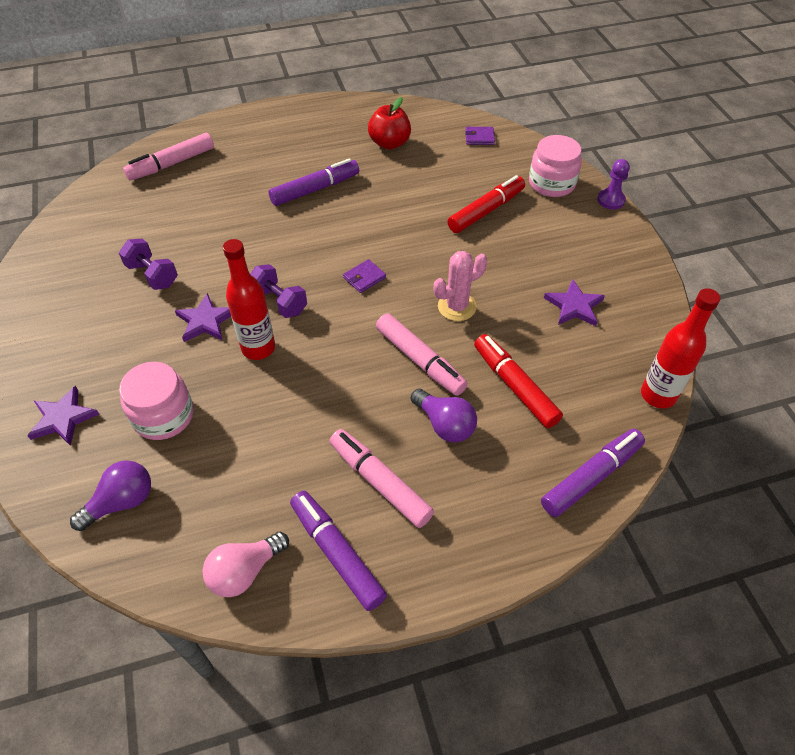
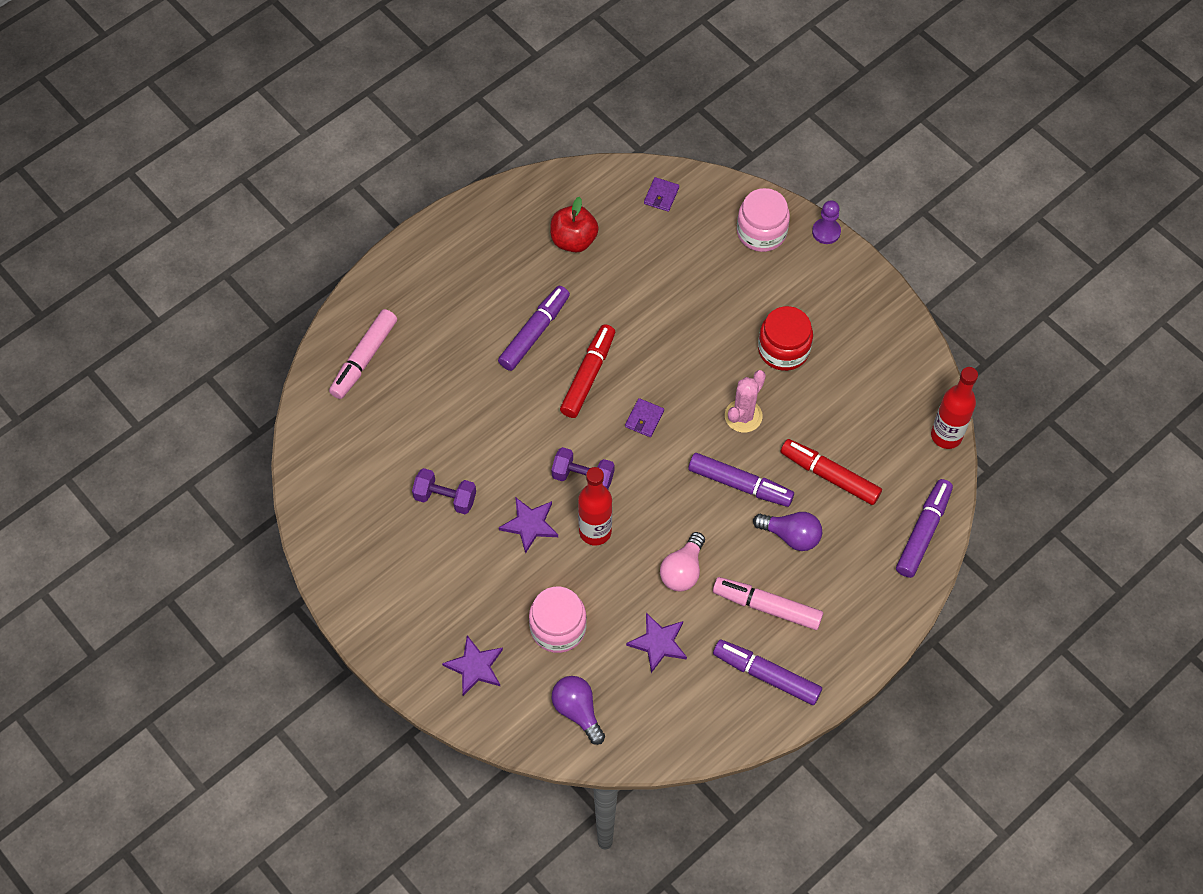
camera: 25 degrees left, 10 degrees up
(121, 502) = (577, 711): purple light bulb -> purple light bulb turned 60 degrees counterclockwise
(245, 571) = (707, 718): pink light bulb -> pink light bulb (683, 570)
(420, 360) = (740, 484): pink marker -> purple marker
(479, 137) = (661, 196): purple wallet -> purple wallet turned 45 degrees counterclockwise
(486, 211) = (715, 293): red marker -> red marker (588, 375)
(525, 269) = (783, 349): none -> red jar
(574, 306) = (843, 373): purple star -> purple star (658, 643)

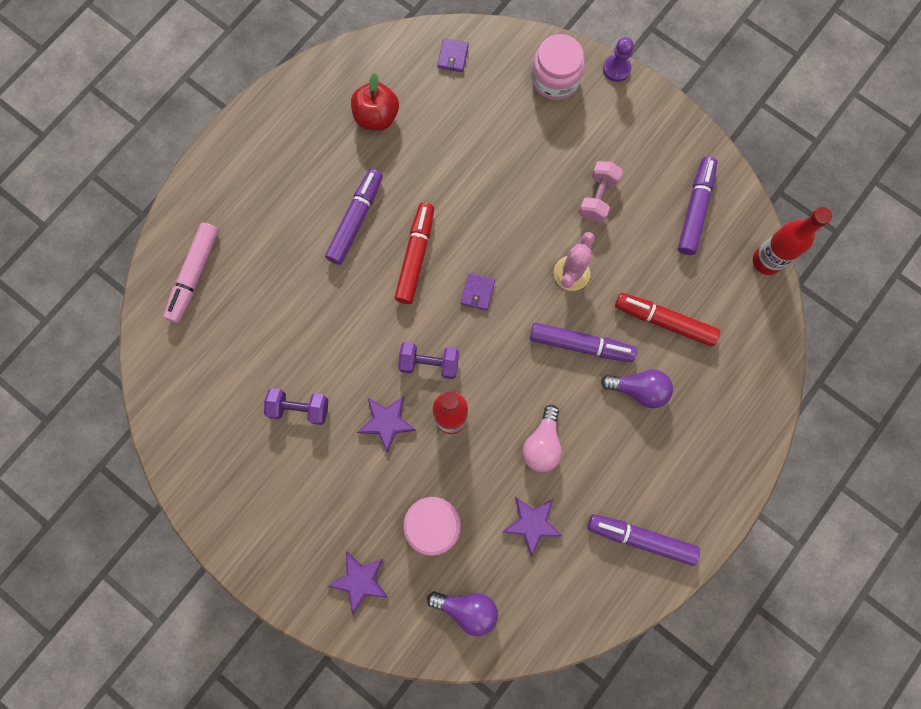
camera: 10 degrees left, 15 degrees up
(577, 711) = (467, 609): purple light bulb -> purple light bulb turned 150 degrees clockwise
(767, 606) = (629, 467): pink marker -> none
(783, 349) = (597, 197): red jar -> pink dumbbell
(923, 532) = (762, 364): purple marker -> purple marker (695, 209)

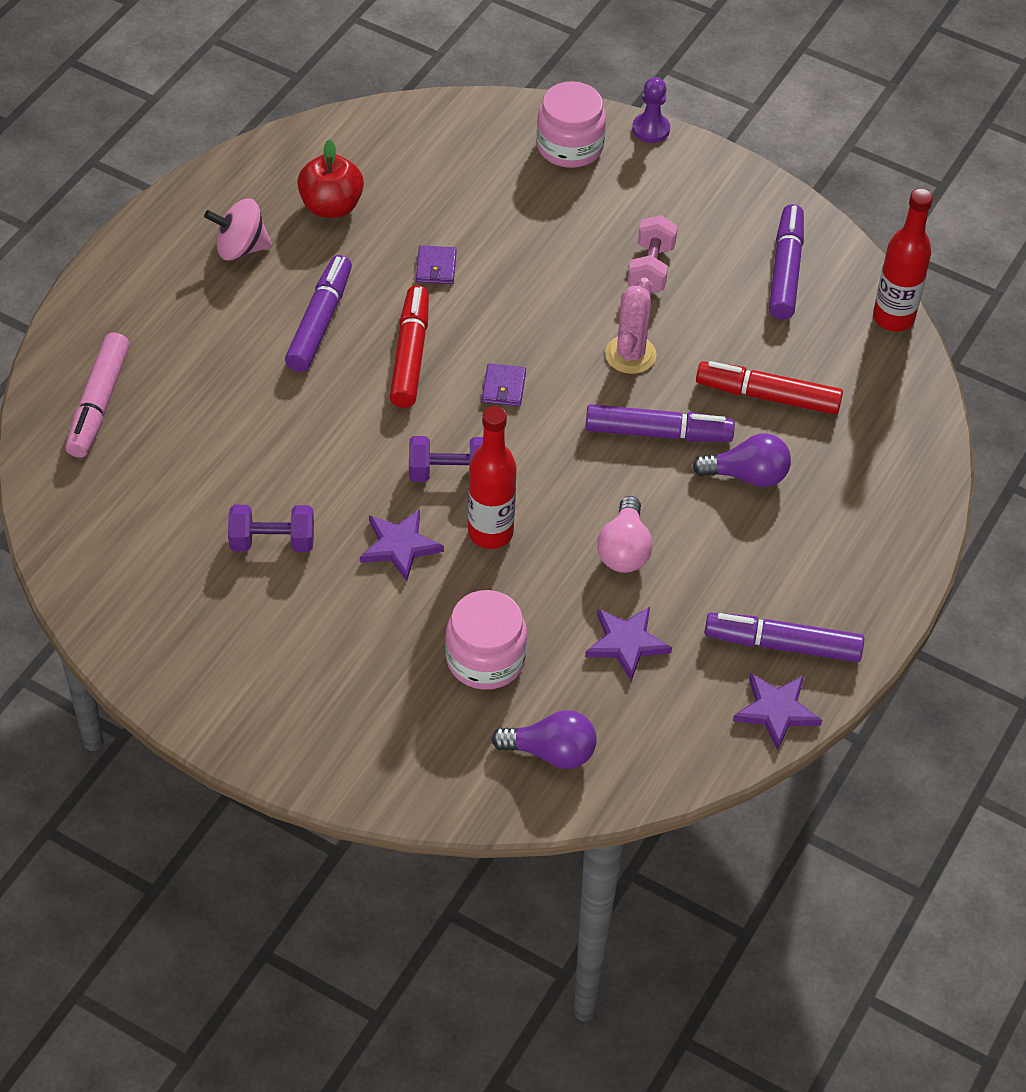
camera: 10 degrees left, 25 degrees down
(308, 148) = (240, 248): none -> pink spinning top
(360, 581) = (390, 735): purple star -> purple star (776, 711)
(453, 57) = (426, 133): purple wallet -> purple wallet (436, 267)

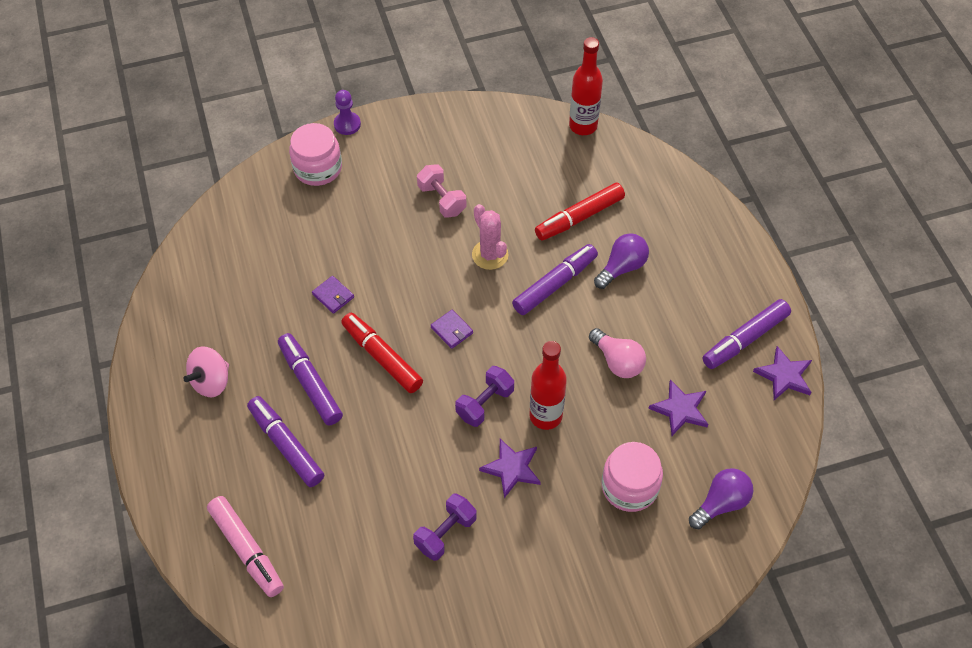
camera: 45 degrees left, 5 degrees up
(331, 206) = (232, 312): red apple -> none
(785, 270) = (505, 144): purple marker -> purple marker (286, 445)

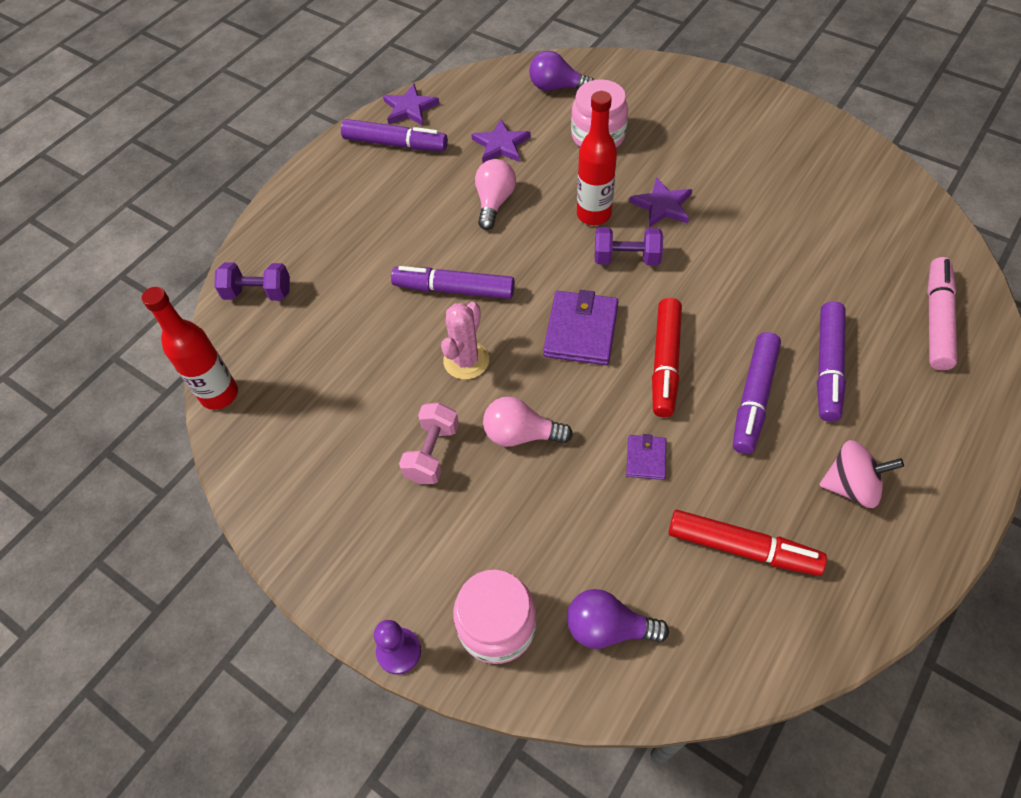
camera: 125 degrees left, 0 degrees up
(410, 248) = (521, 434): none -> pink light bulb
(445, 533) = (760, 208): purple dumbbell -> purple dumbbell (258, 293)
(452, 330) = (581, 331): purple wallet -> purple wallet, size x1.89
(579, 217) = (355, 320): red marker -> red marker (742, 548)
(622, 267) = (390, 255): purple light bulb -> purple light bulb (608, 628)

